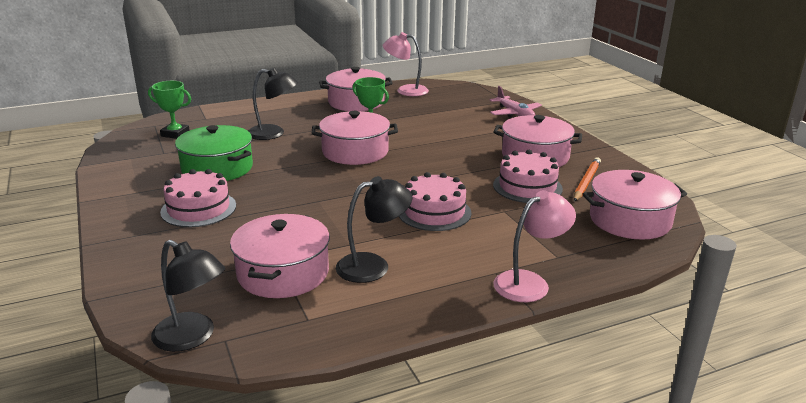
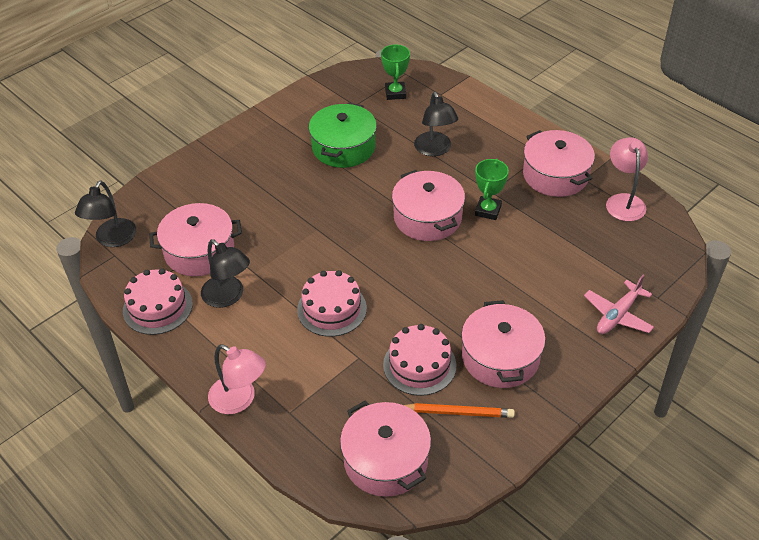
camera: 70 degrees right, 20 degrees up
(198, 209) = (271, 168): pink cake -> pink cake (157, 307)

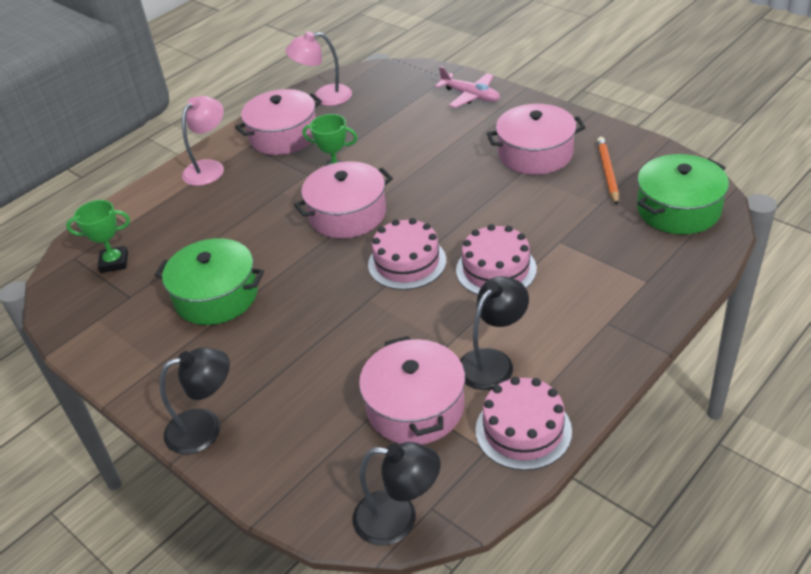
camera: 90 degrees left, 5 degrees down
(239, 400) = (645, 322): pink lamp -> pink lamp (209, 168)
(386, 460) = (678, 209): pink pot -> green pot
(419, 365) = (558, 200): pink cake -> pink cake (407, 262)
(435, 150) = (232, 219): black lamp -> black lamp (205, 427)

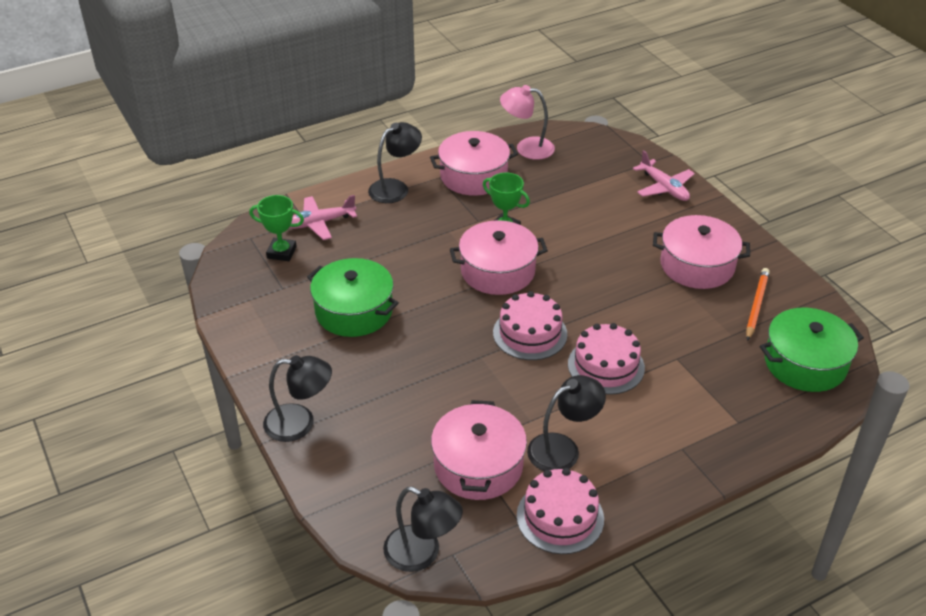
camera: 15 degrees right, 0 degrees up
(143, 223) = (319, 223): none -> pink plane
(209, 168) = (395, 188): pink lamp -> black lamp

